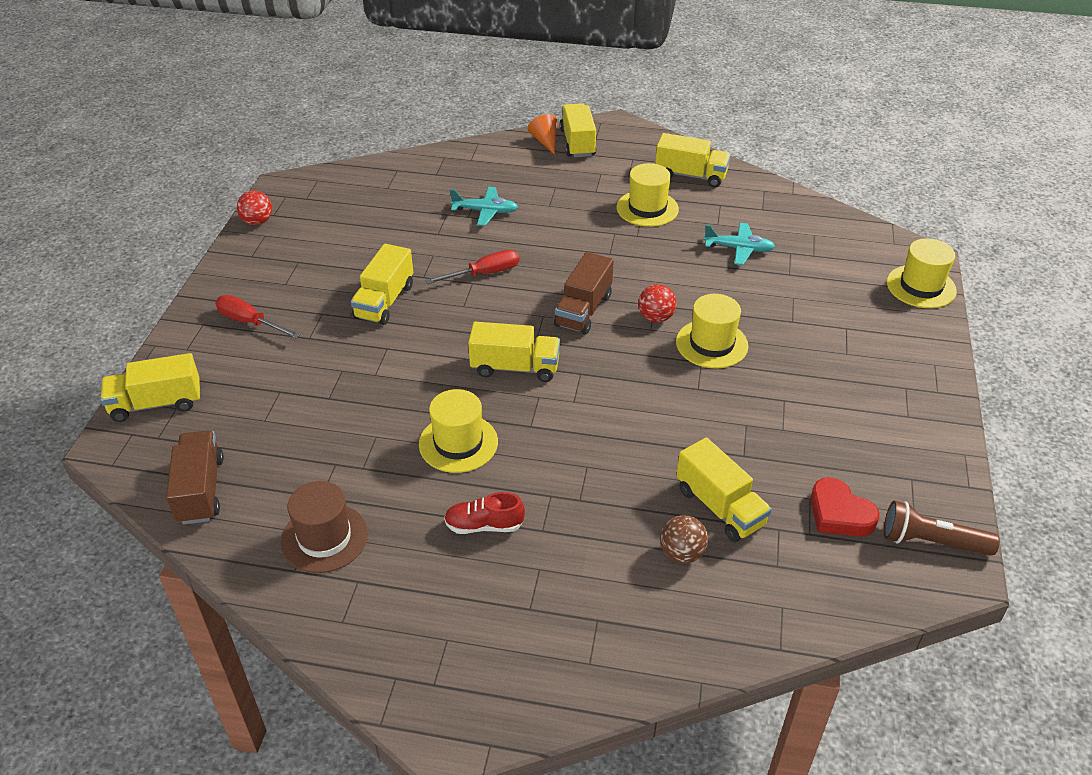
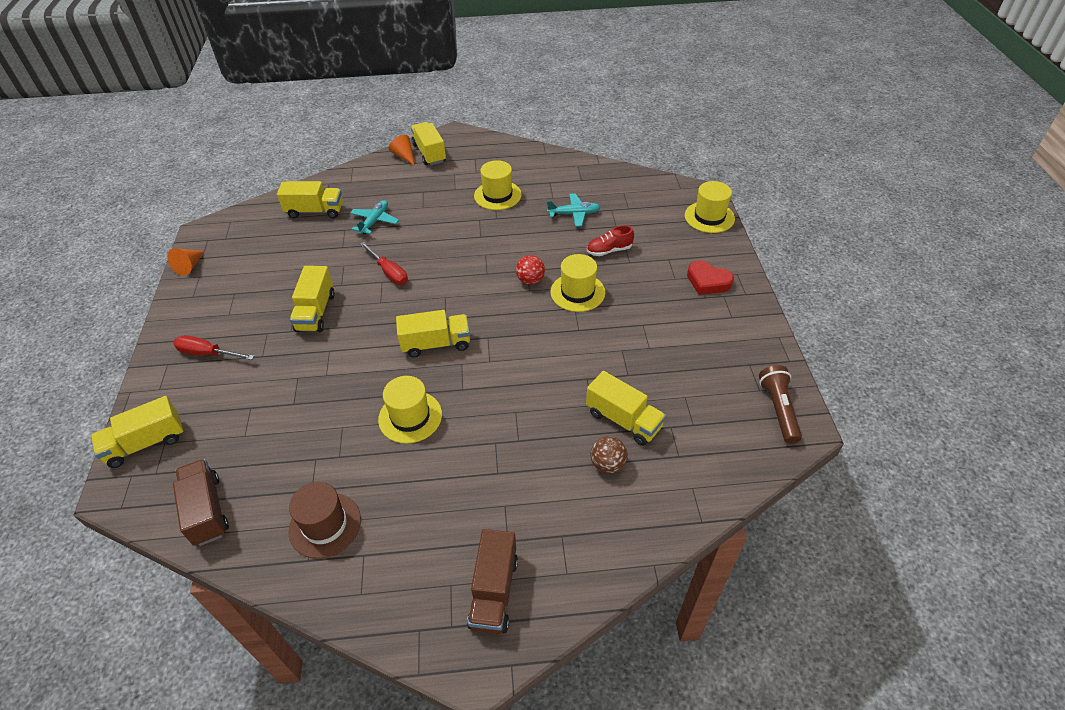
camera: 15 degrees left, 5 degrees up
(257, 222) = (189, 266): red ball -> orange cone
(484, 274) = (389, 272): red screwdriver -> red screwdriver turned 90 degrees clockwise
(484, 525) = (451, 481): red shoe -> red shoe (609, 250)
(485, 211) = (375, 221): turquoise plane -> turquoise plane turned 60 degrees counterclockwise
(583, 310) = (474, 286): brown truck -> brown truck (494, 591)
(690, 175) = (521, 163): yellow truck -> yellow truck (315, 211)
(839, 514) = (709, 404): red heart -> red heart (707, 281)
(931, 542) = (778, 409): brown flashlight -> brown flashlight turned 90 degrees clockwise

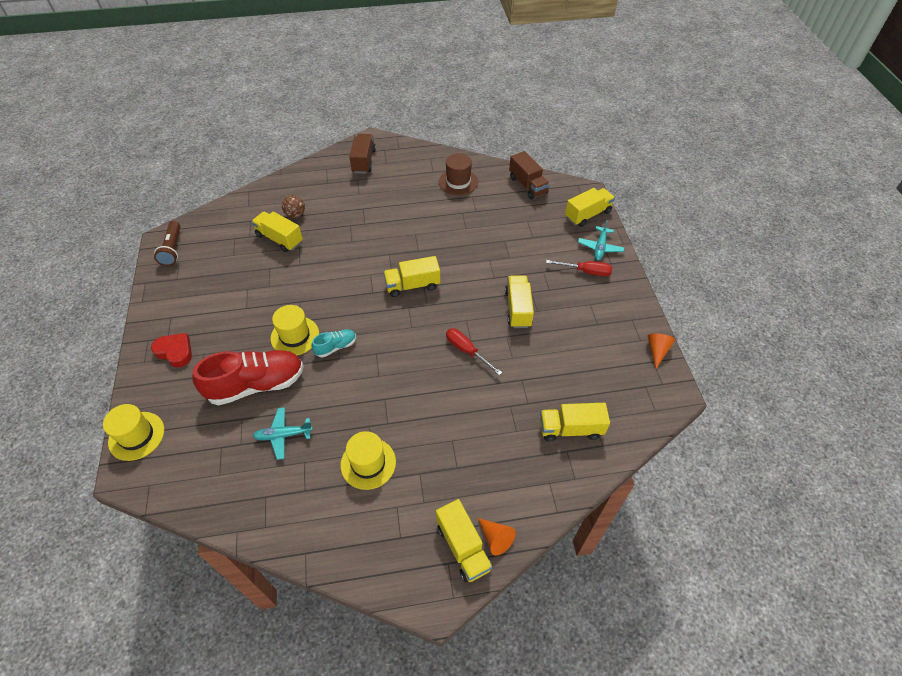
camera: 175 degrees right, 5 degrees up
(375, 221) = (499, 416): turquoise plane -> turquoise plane (600, 247)
(410, 417) = (422, 235): yellow hat -> none
(530, 280) = (336, 347): red ball -> turquoise shoe
(609, 250) = (256, 385): red shoe -> red shoe, size x2.10

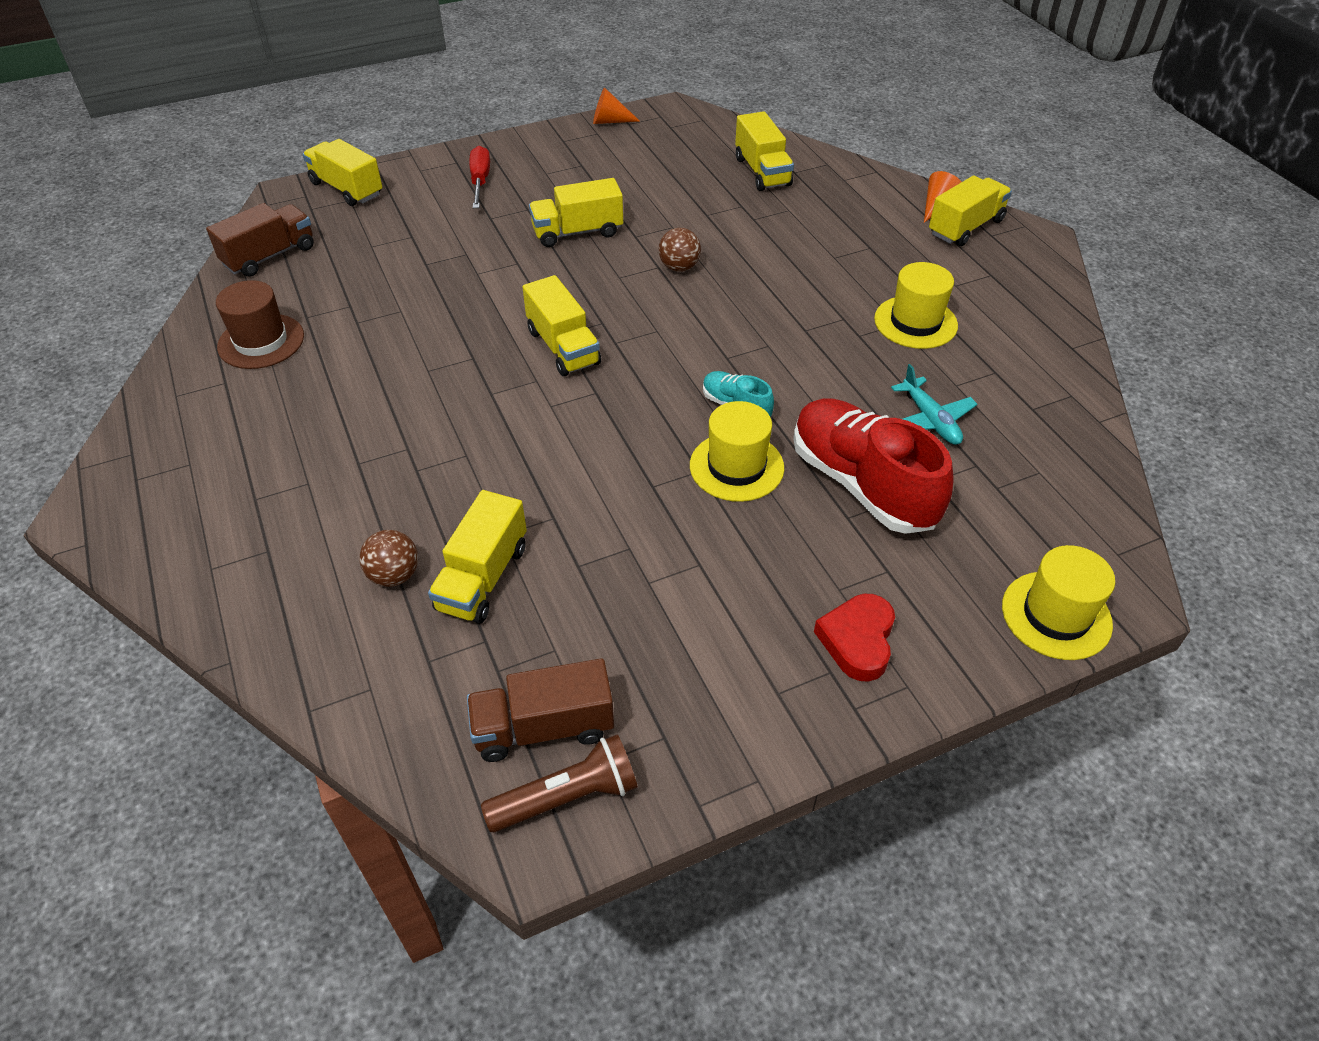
camera: 105 degrees left, 5 degrees down
(363, 161) = (181, 504): brown truck -> brown truck (544, 728)
(467, 351) = (679, 267): red screwdriver -> brown ball
(600, 247) = (424, 173): turquoise plane -> none

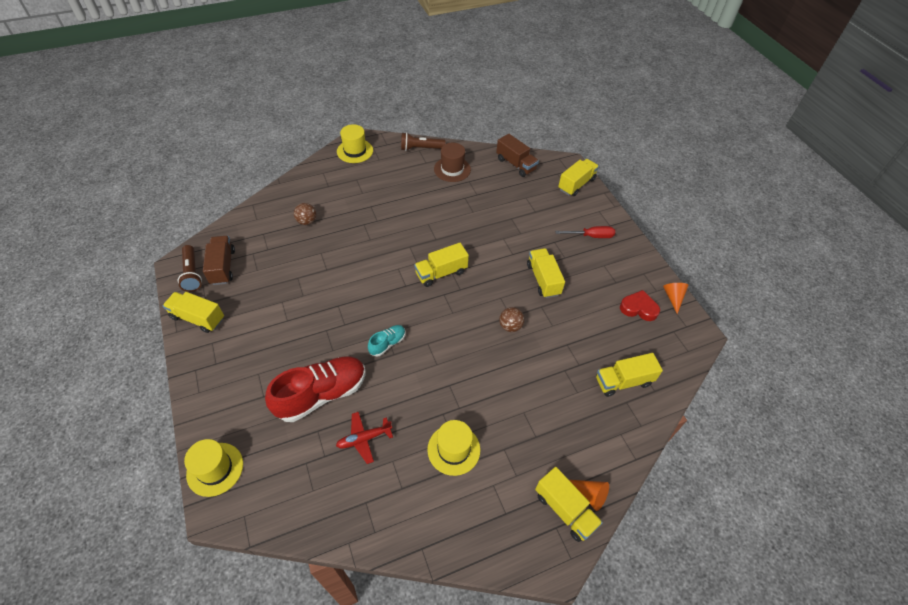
camera: 90 degrees right, 5 degrees up
(170, 393) = (420, 148): none -> brown flashlight
(483, 578) = (298, 247): yellow truck -> yellow truck (198, 318)
(736, 466) = (344, 340): yellow hat -> yellow hat (355, 151)
(857, 640) = (228, 376): red heart -> red heart (638, 308)
(930, 420) = (364, 439): turquoise plane -> red plane

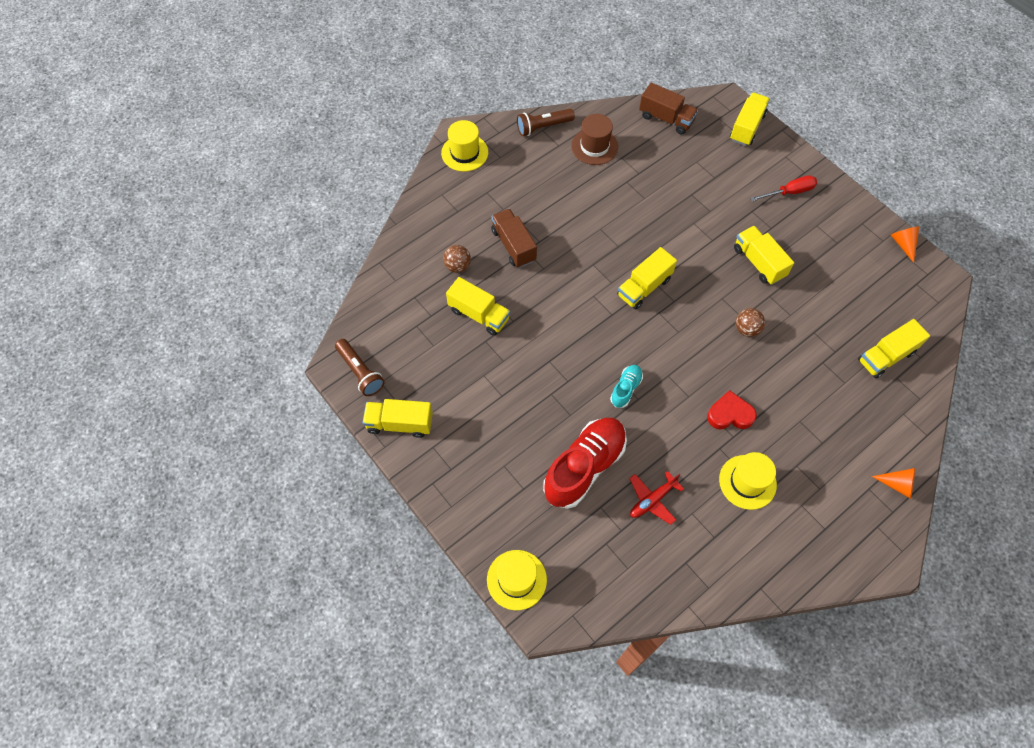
camera: 15 degrees left, 10 degrees up
(223, 267) = (391, 353): brown truck -> brown truck (513, 245)
(565, 509) = (879, 507): yellow truck -> yellow truck (479, 314)
(638, 308) = (872, 267): red heart -> red heart (730, 414)

